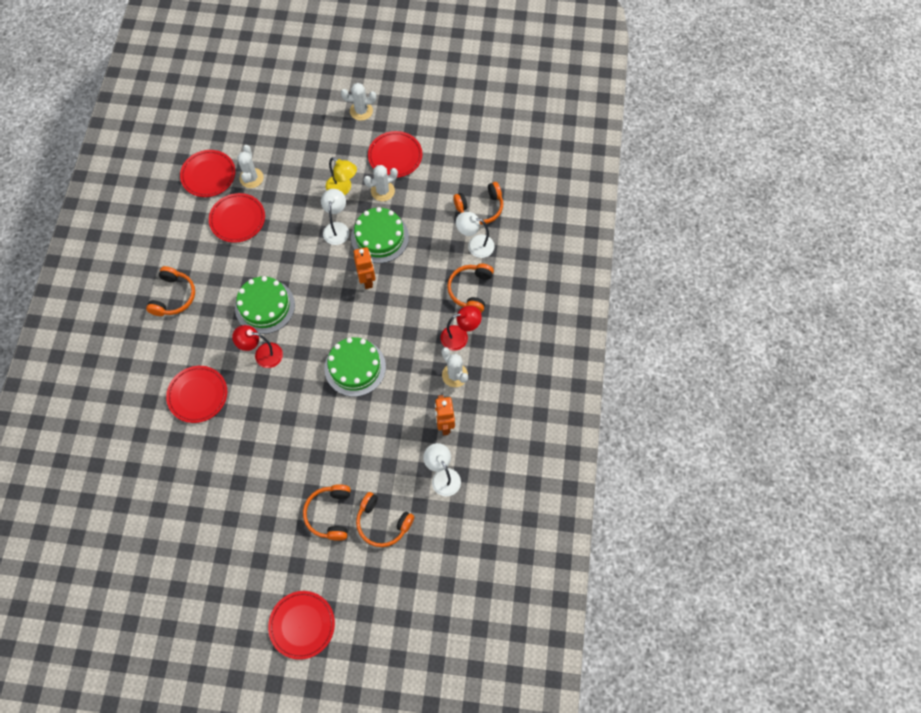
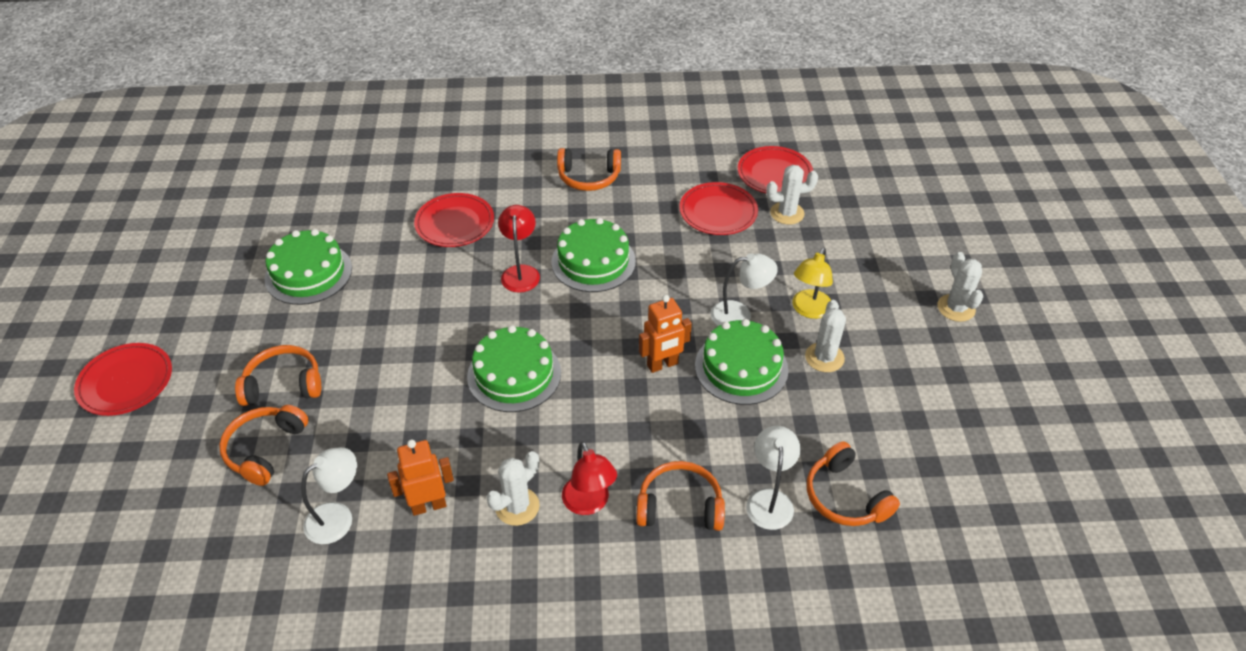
camera: 80 degrees right, 20 degrees down
(223, 501) = (308, 273): none -> green cake
(382, 191) = (824, 357): white cactus -> white cactus turned 45 degrees clockwise
(395, 156) = (894, 363): red plate -> none

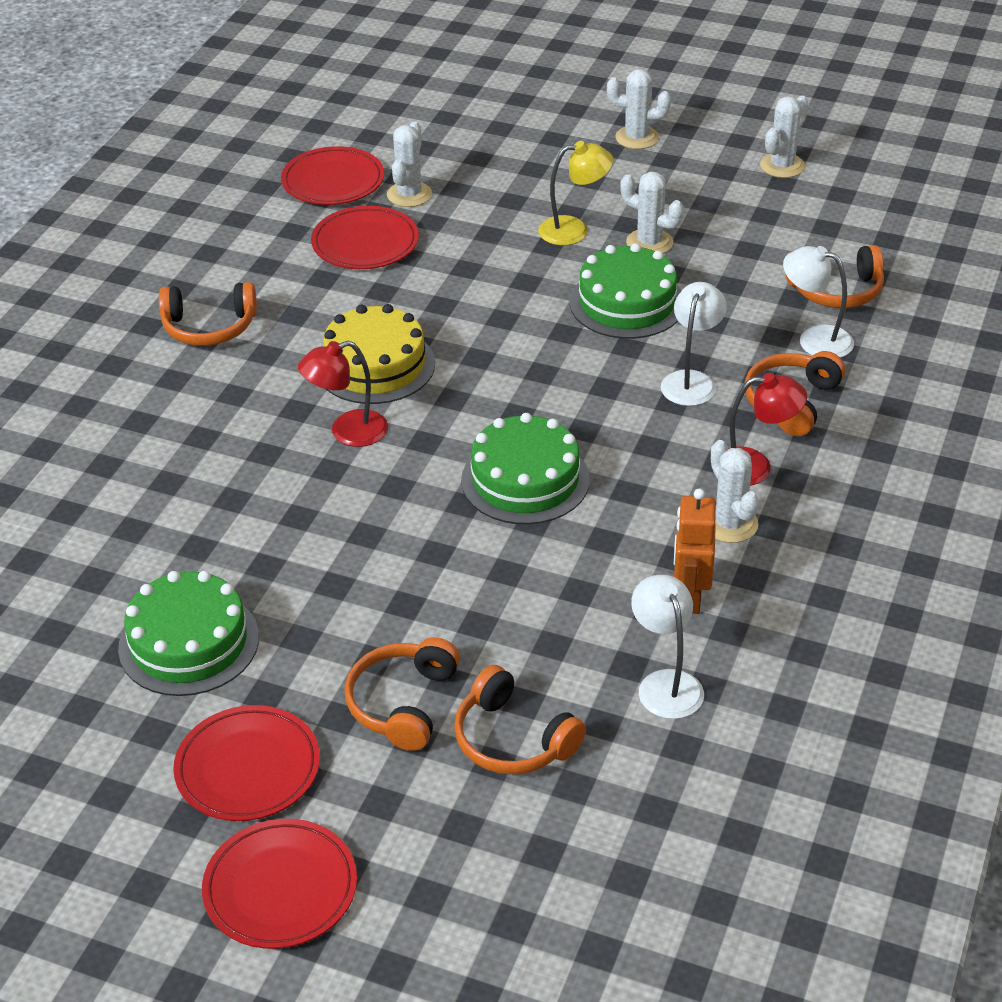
camera: 65 degrees left, 5 degrees down
(455, 223) = (200, 471): red plate -> red plate (248, 768)
(520, 272) = (347, 432): red lamp -> red lamp turned 45 degrees counterclockwise
(588, 177) = (209, 327): orange headphones -> orange headphones turned 60 degrees clockwise
(593, 261) = (375, 365): green cake -> yellow cake
(662, 365) = (586, 358): orange robot -> none
(739, 315) = (547, 279): white lamp -> white lamp (691, 381)
(809, 310) = (574, 230): yellow lamp -> yellow lamp turned 60 degrees counterclockwise
(994, 410) = (782, 166): none -> white cactus

